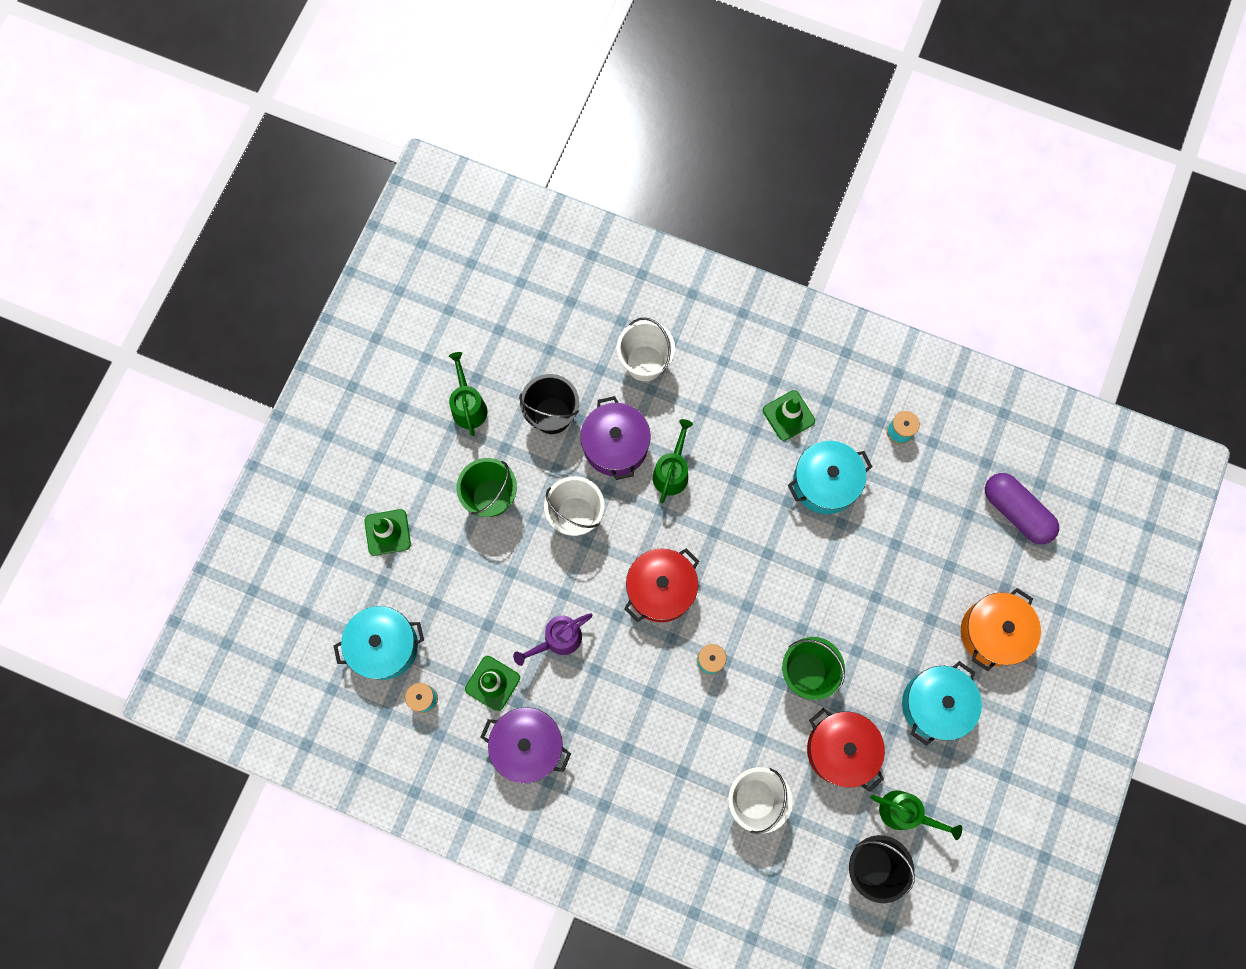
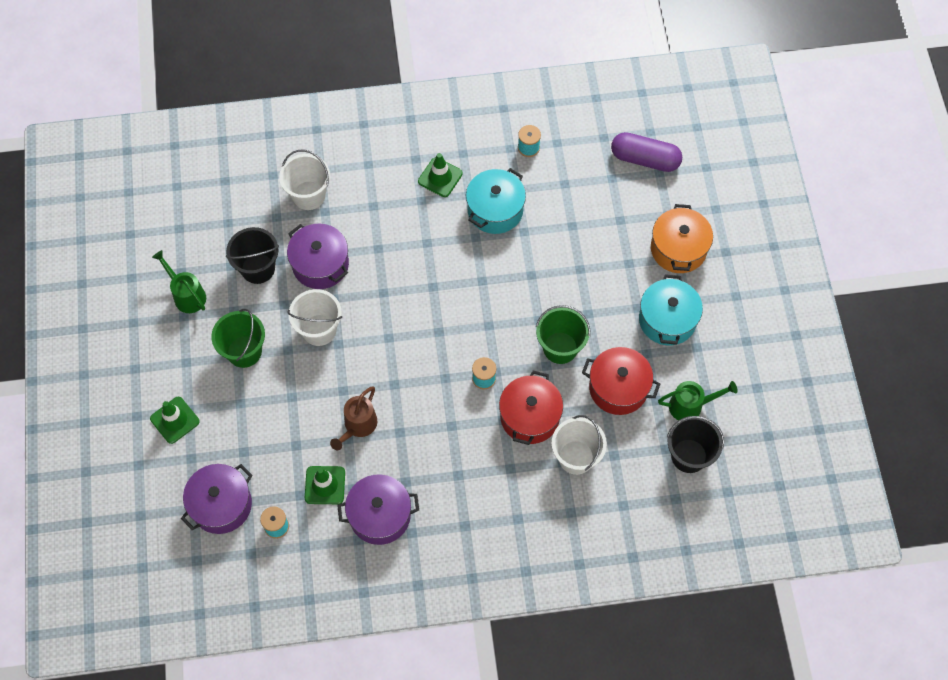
camera: 30 degrees left, 10 degrees down
(384, 646) = (221, 505): turquoise pot -> purple pot
(557, 640) = (358, 426): purple watering can -> brown watering can
(660, 589) = (416, 348): red pot -> red pot (529, 416)
(672, 471) = (375, 261): green watering can -> none

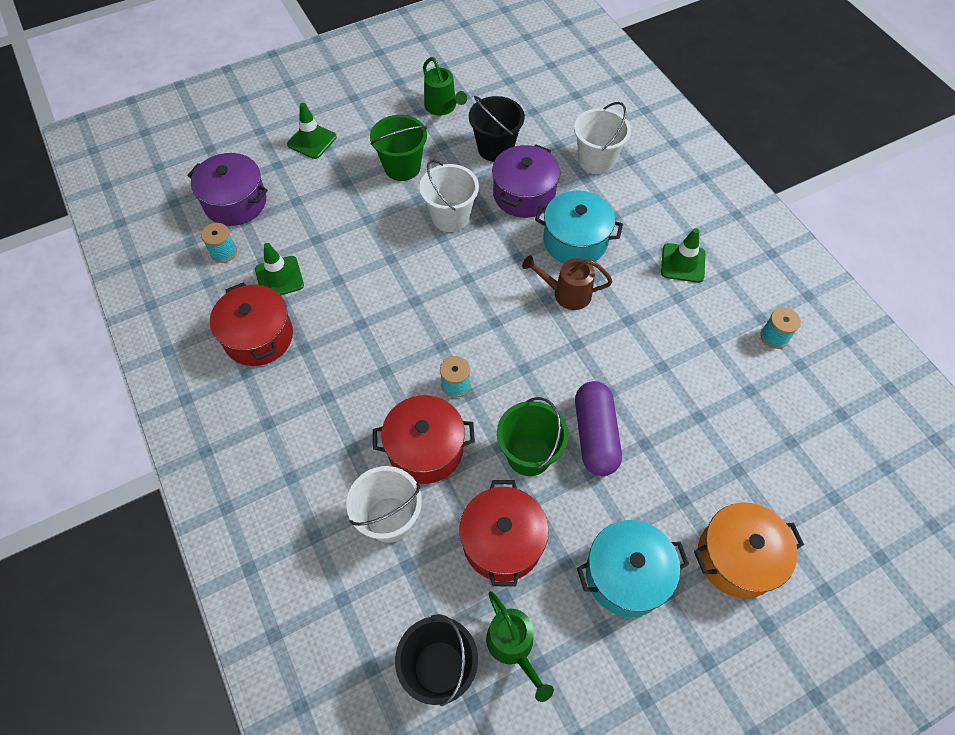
camera: 70 degrees right, 5 degrees down
(186, 295) = (443, 107): green watering can -> green watering can turned 120 degrees clockwise
(358, 426) = (354, 284): brown watering can -> brown watering can (566, 293)
(380, 515) = (258, 337): purple pot -> red pot
(495, 210) = (673, 328): turquoise pot -> turquoise pot (575, 241)
(645, 159) = (842, 473): purple capsule -> purple capsule (595, 435)

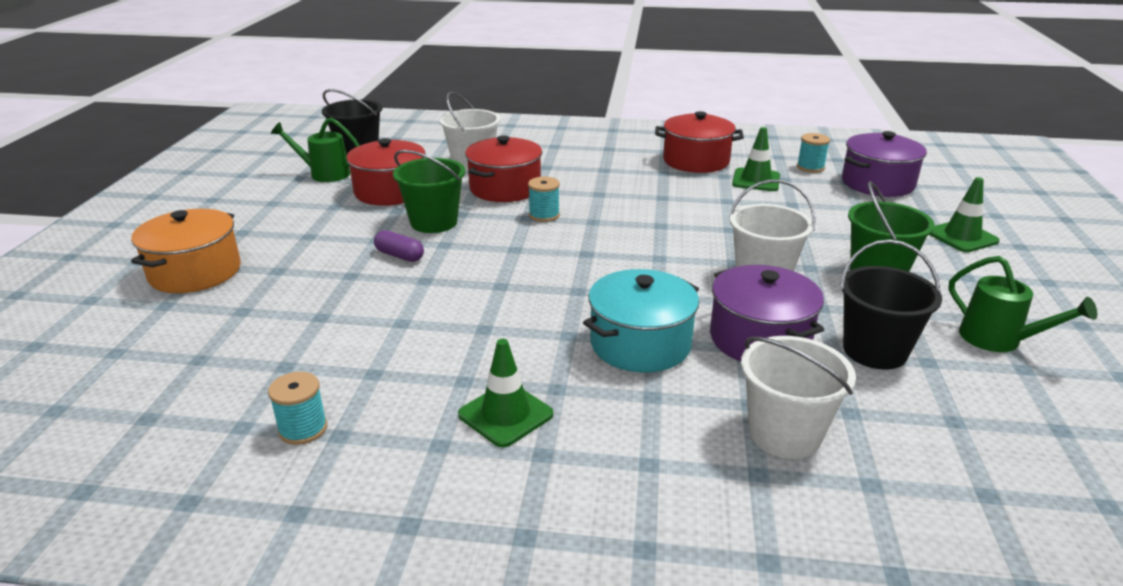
camera: 125 degrees right, 30 degrees down
(443, 107) = (999, 340): green watering can -> green watering can turned 135 degrees counterclockwise
(566, 293) = (570, 305): brown watering can -> none
(595, 435) = (399, 255): purple capsule -> purple capsule, size x0.53
(626, 575) = (283, 223): turquoise pot -> none

